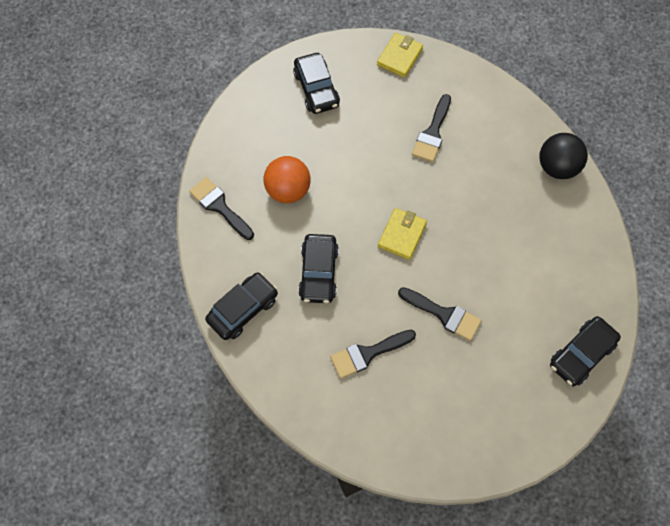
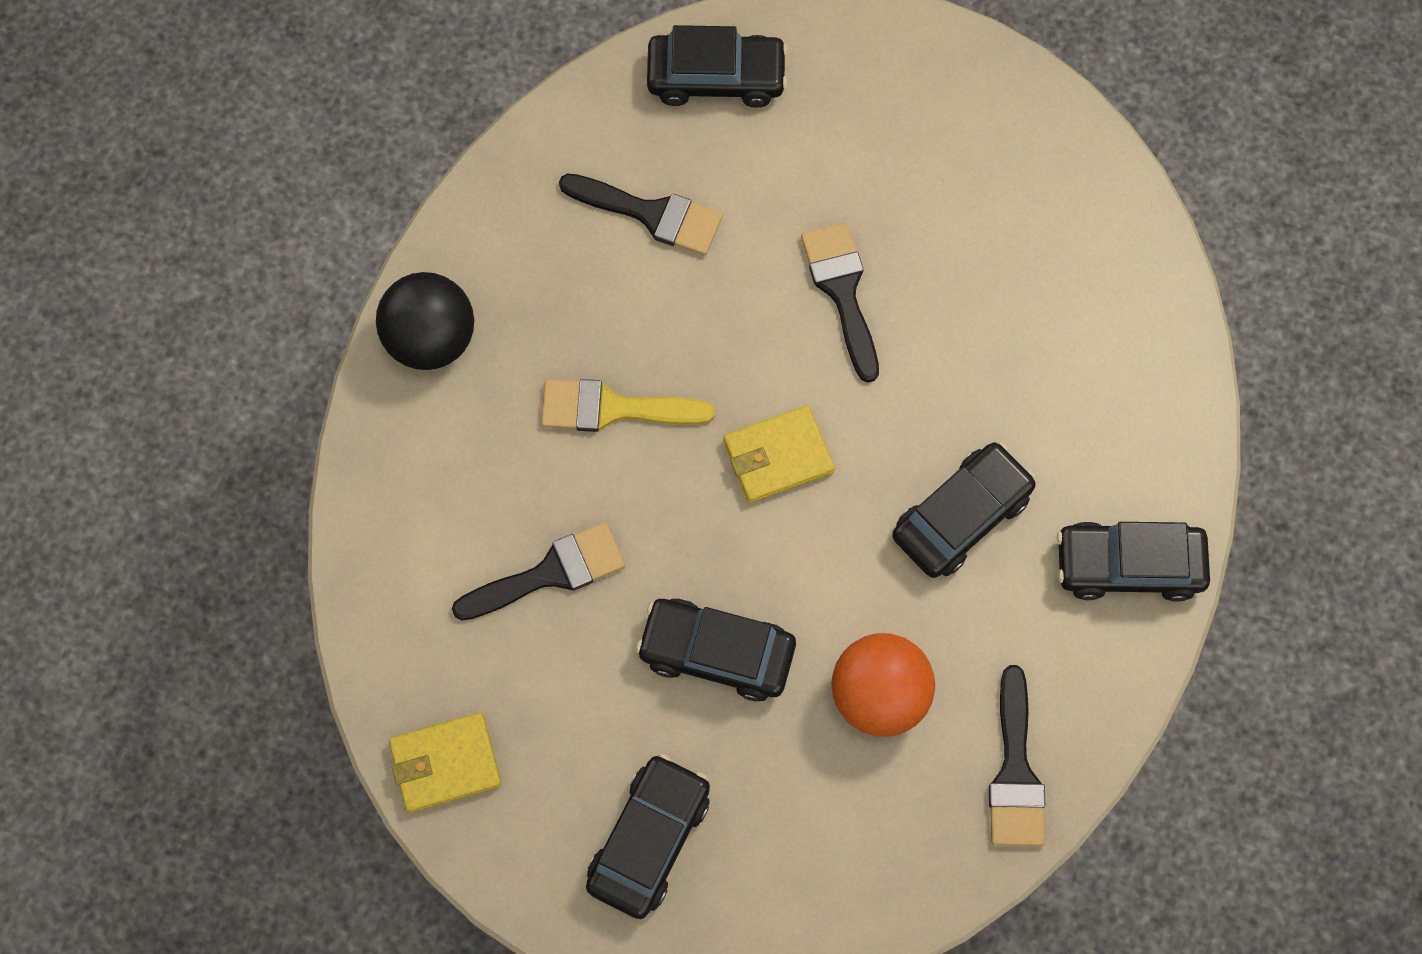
camera: 135 degrees left, 5 degrees up
(354, 156) = (716, 653): none -> black car
(367, 354) = (1006, 338): black brush -> black brush (651, 214)
(473, 200) = (613, 408): none -> yellow brush

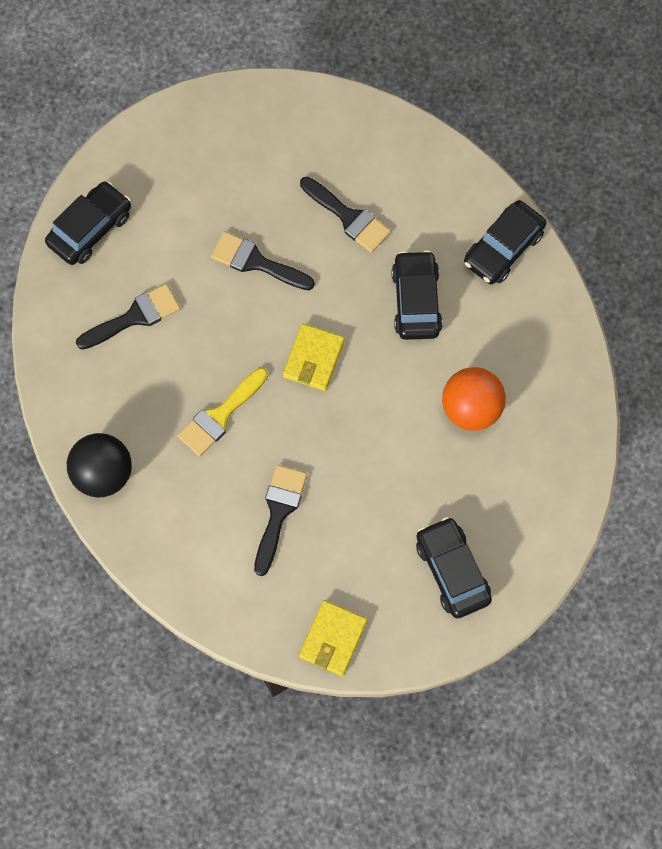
camera: 50 degrees left, 0 degrees up
(716, 653) = (387, 466): black car -> none
(1015, 771) = (558, 378): black brush -> black brush (348, 217)

